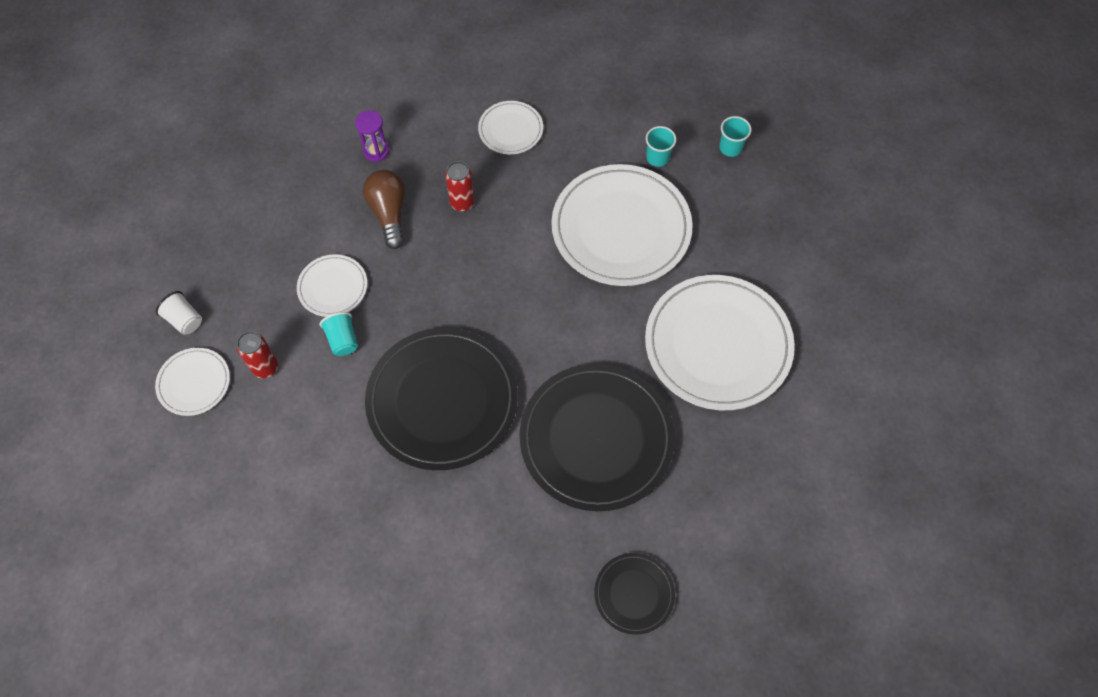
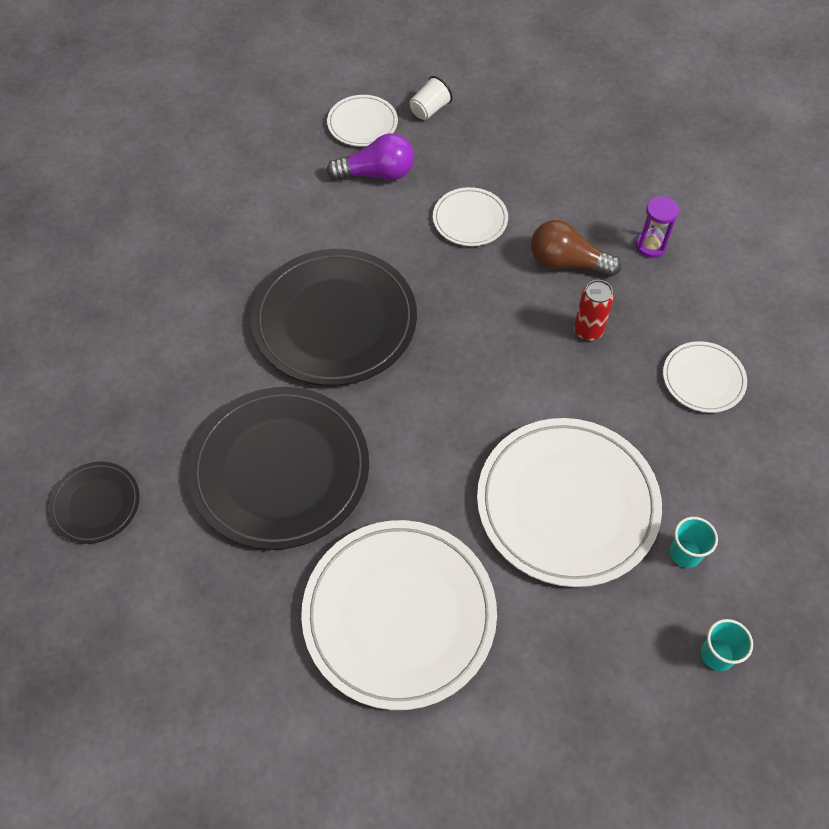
camera: 90 degrees right, 5 degrees down
(265, 368) = (377, 174): red can -> purple light bulb
(343, 340) = (407, 232): turquoise cup -> none
(389, 213) = (567, 262): brown light bulb -> brown light bulb turned 150 degrees counterclockwise

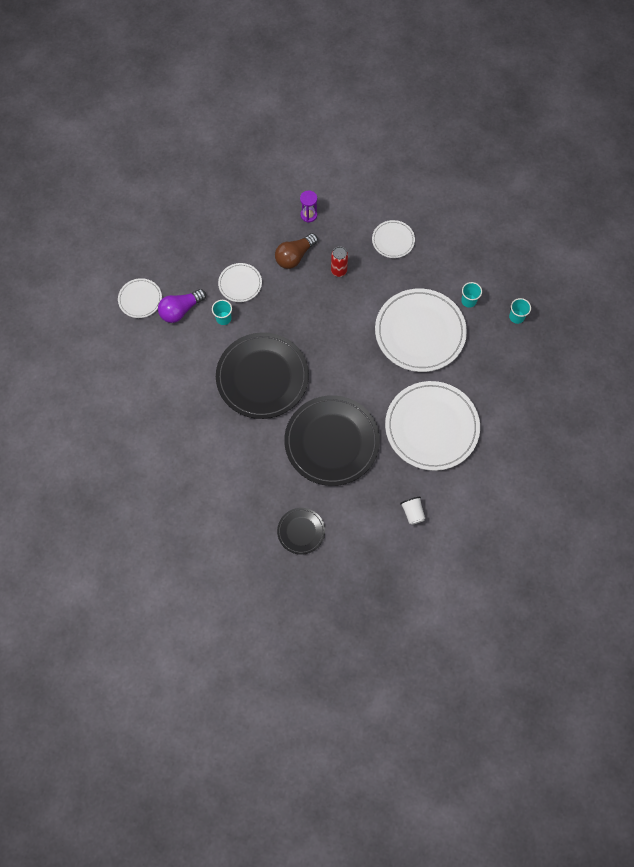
camera: 60 degrees left, 10 degrees up
(377, 174) = (180, 310): purple light bulb -> purple light bulb turned 150 degrees counterclockwise
(399, 227) = (223, 318): none -> turquoise cup
(429, 110) = (153, 262): white cup -> white cup (412, 513)

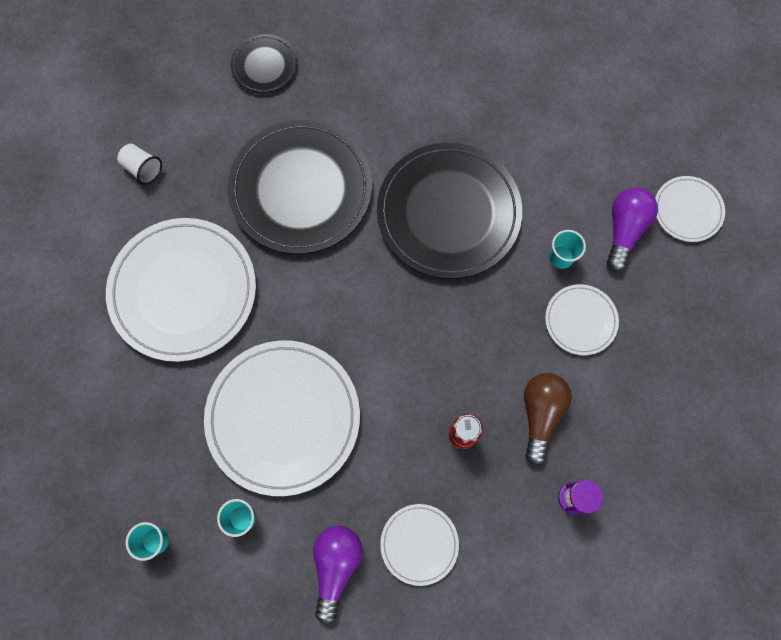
camera: 145 degrees right, 5 degrees up
(438, 255) = (336, 566): none -> purple light bulb

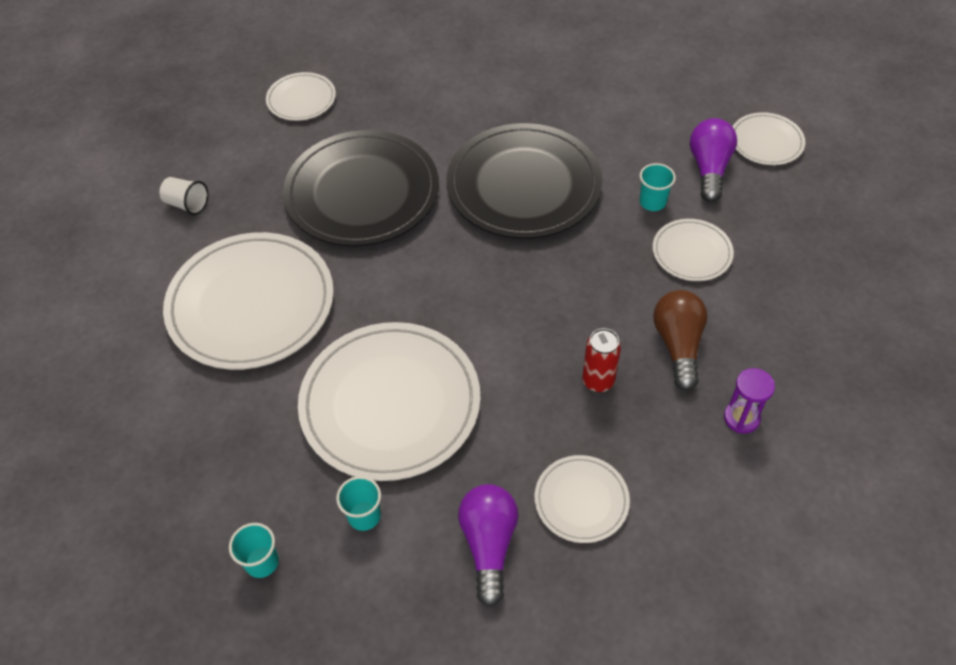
camera: 10 degrees left, 20 degrees down
(264, 66) = (301, 99): black plate -> white plate

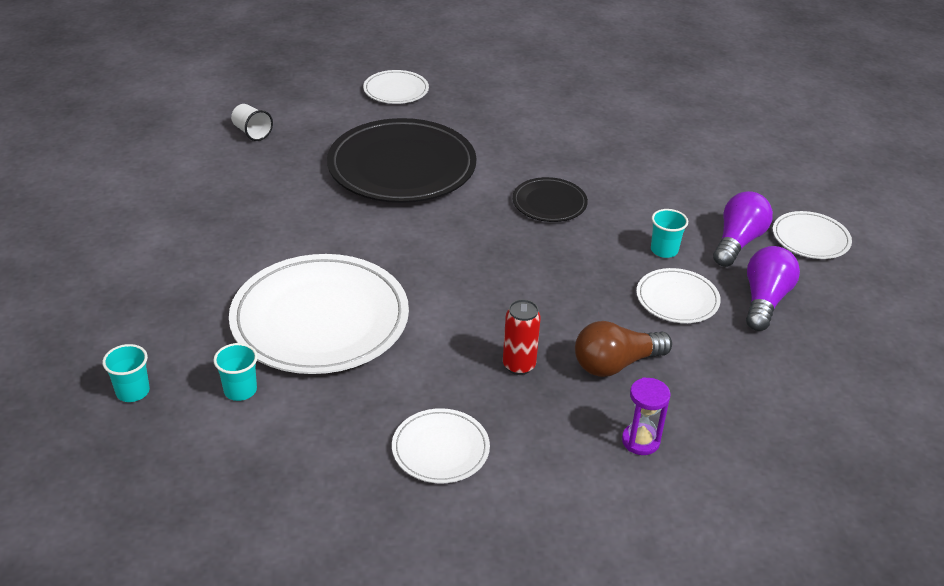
camera: 20 degrees right, 15 degrees down
(251, 304) = (254, 214): white plate -> none
(489, 544) = (333, 451): purple light bulb -> purple light bulb (764, 300)
(524, 185) = (549, 203): black plate -> black plate, size x0.49
(678, 345) = (615, 364): brown light bulb -> brown light bulb turned 135 degrees counterclockwise

